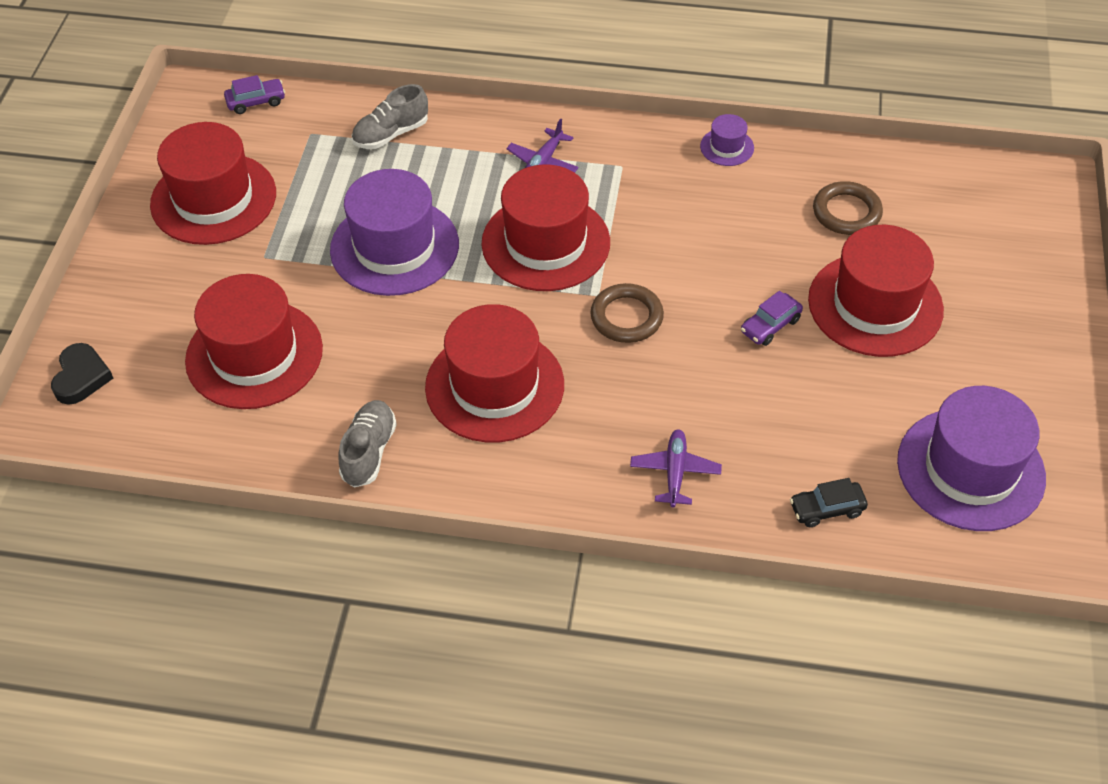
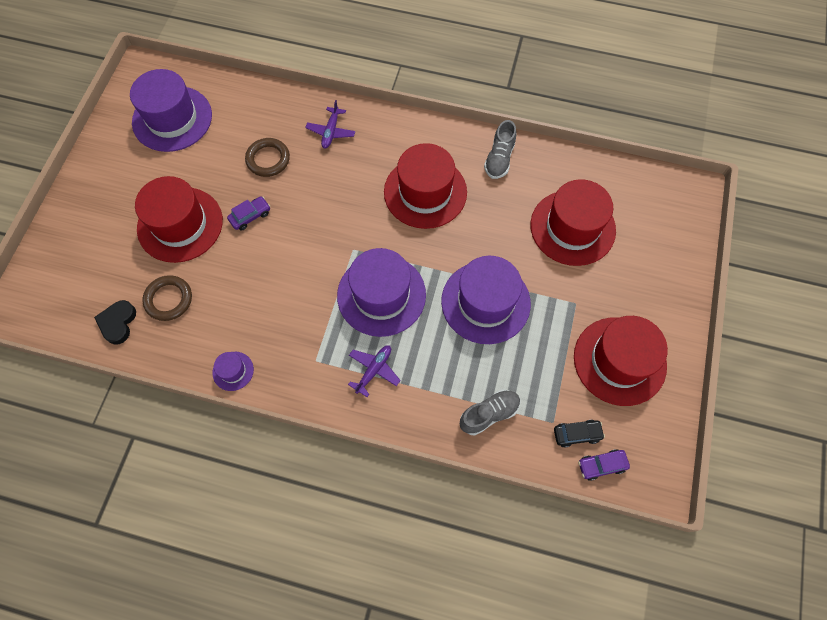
camera: 175 degrees left, 15 degrees up
(81, 377) = (677, 222): black heart -> black heart (118, 323)
(545, 243) = (381, 295): red hat -> purple hat
(626, 317) = (338, 231): brown ring -> brown ring (268, 159)
(827, 509) = (256, 105): black car -> black car (577, 434)

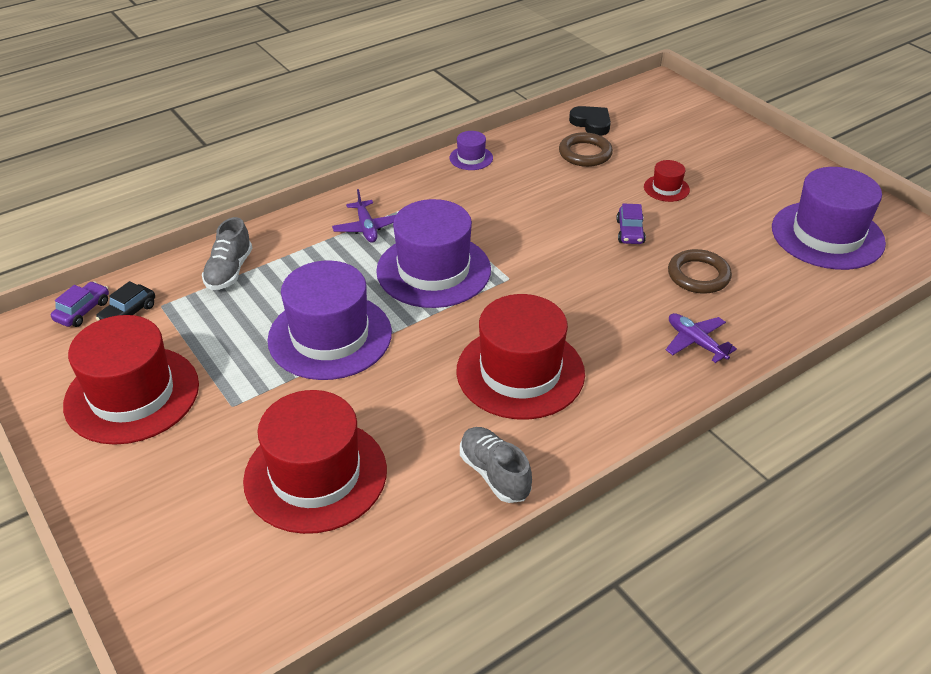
camera: 130 degrees right, 25 degrees down
(180, 224) = (666, 188): red hat -> red hat, size x0.44

